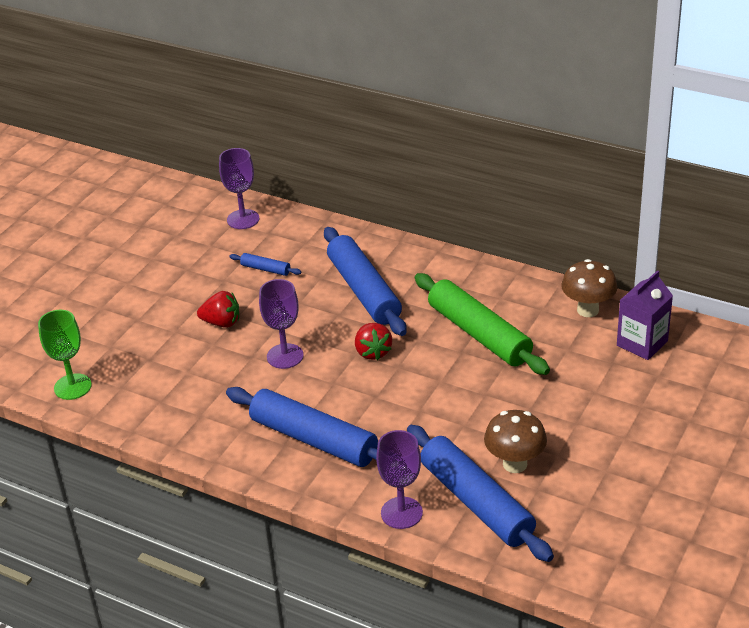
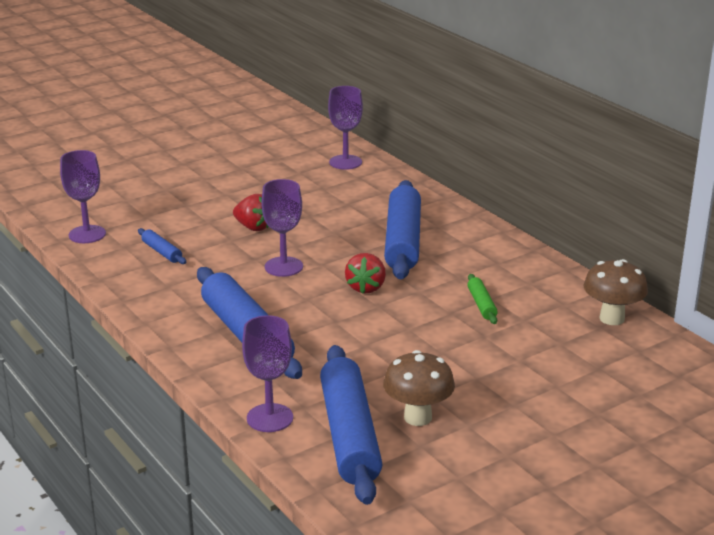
camera: 25 degrees right, 10 degrees down
(72, 387) = (87, 234): green goblet -> purple goblet
(265, 269) = (330, 201): blue rolling pin -> blue rolling pin (162, 252)
(479, 334) = (481, 304): green rolling pin -> green rolling pin, size x0.43
(642, 343) = (646, 362): purple carton -> none

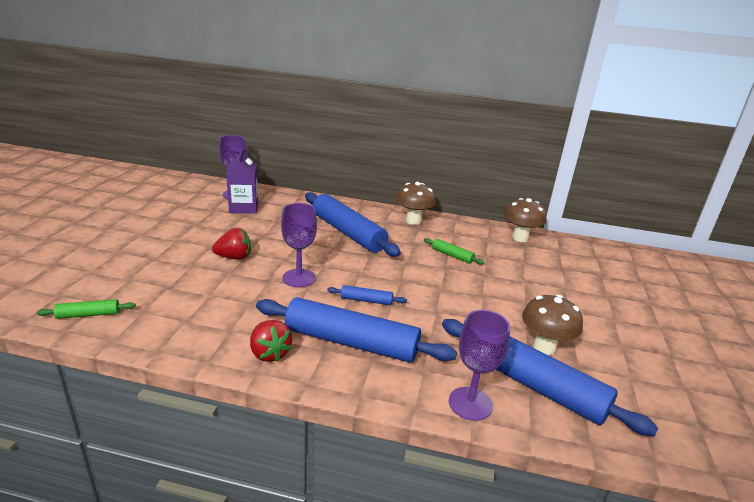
camera: 45 degrees left, 0 degrees up
(87, 234) = (88, 314): purple goblet -> green rolling pin
(162, 252) = (184, 303): blue rolling pin -> blue rolling pin (366, 300)
(333, 179) = (243, 207): none -> purple carton
(366, 287) = (374, 271): red strawberry -> red strawberry (269, 353)
(504, 253) = (413, 221): none -> brown mushroom

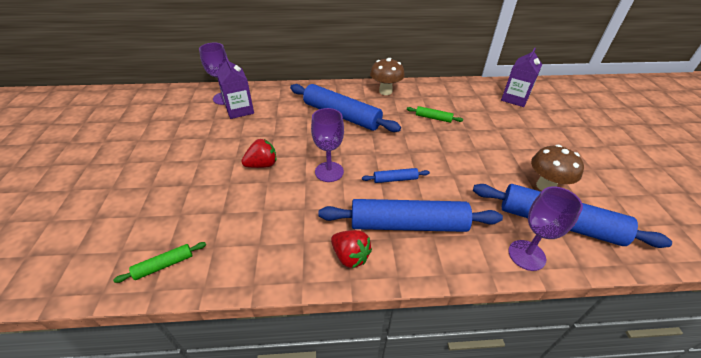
camera: 15 degrees left, 15 degrees up
(520, 238) = (471, 89): brown mushroom -> none
(569, 257) = (514, 98): none -> purple carton

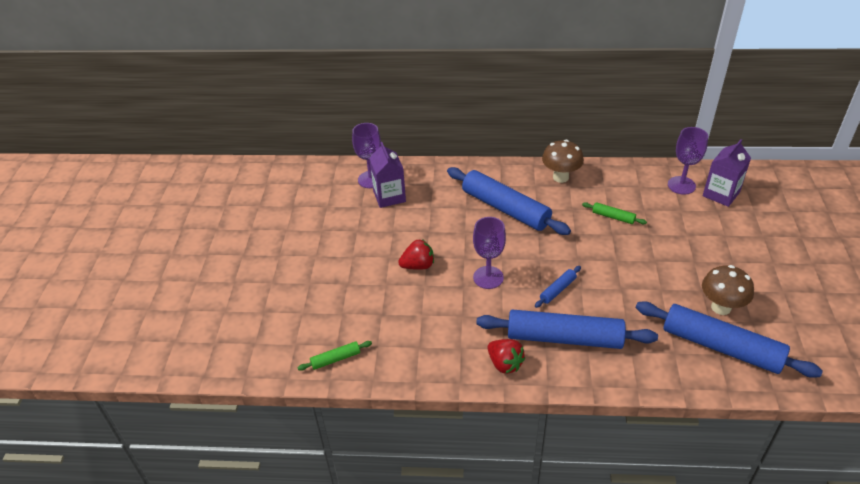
camera: 10 degrees right, 0 degrees up
(395, 179) = (557, 290): blue rolling pin -> blue rolling pin turned 45 degrees counterclockwise
(526, 255) = (677, 375): purple goblet -> purple goblet (681, 185)

